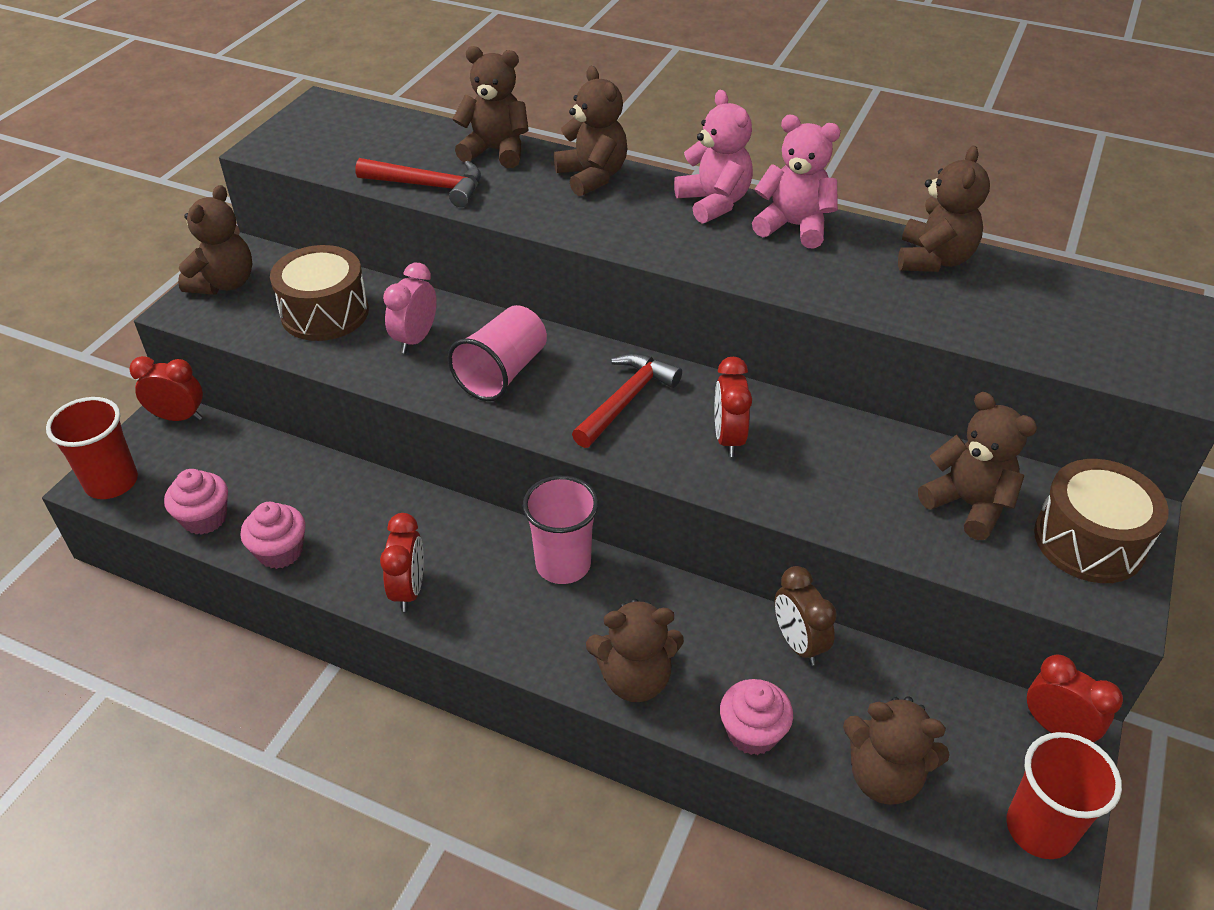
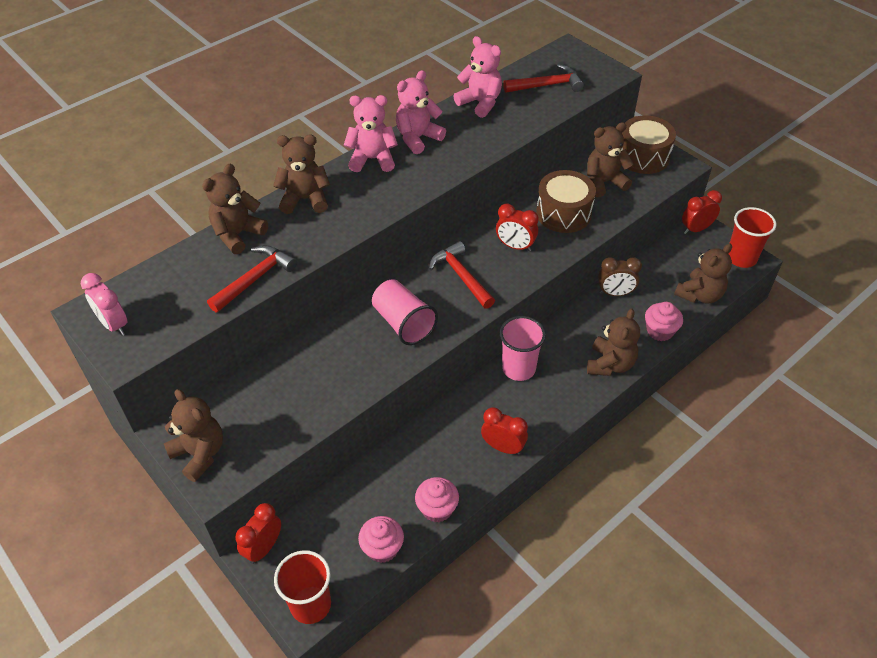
camera: 65 degrees left, 5 degrees up
(325, 313) = (280, 399): brown drum -> brown drum (563, 213)
(415, 339) = (342, 357): pink clock -> pink clock (114, 325)
(934, 259) = (480, 103): brown teddy bear -> pink teddy bear
(1055, 315) = (547, 85): none -> red hammer

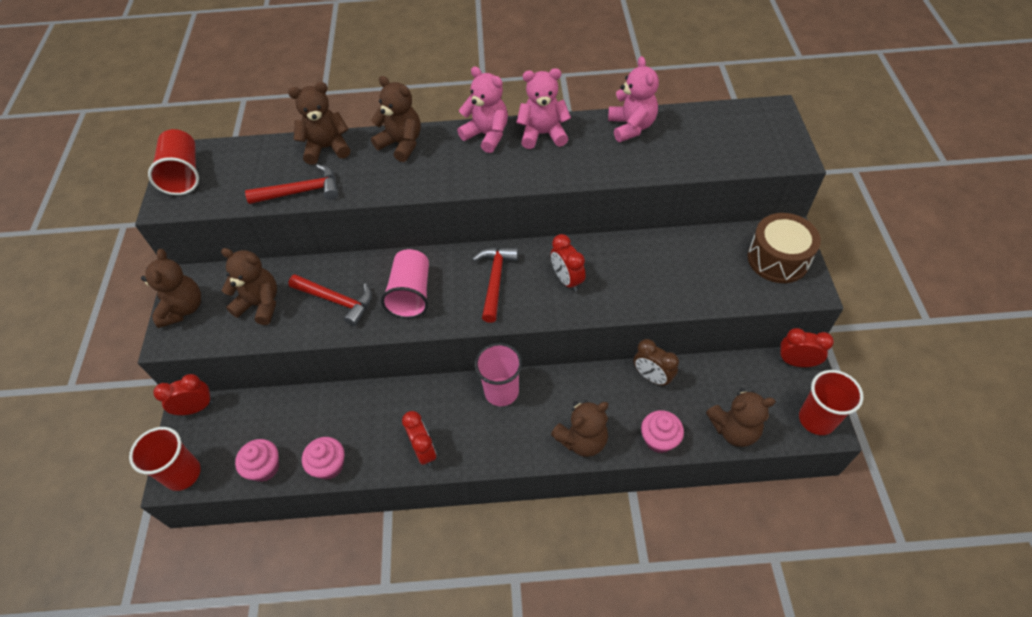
camera: 40 degrees right, 5 degrees up
(114, 325) = (183, 175): pink clock -> red cup
(547, 85) = (712, 138): red hammer -> red hammer (336, 300)
(563, 213) = (641, 273): brown drum -> none
(604, 182) = (711, 264): brown teddy bear -> brown teddy bear (260, 304)

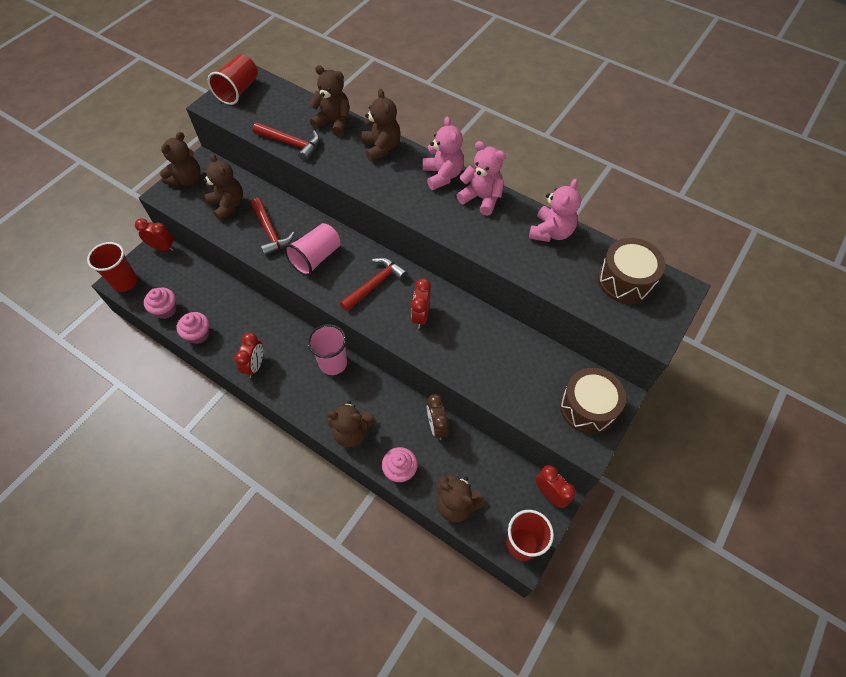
camera: 35 degrees right, 5 degrees up
(728, 129) = (625, 280): none -> brown drum

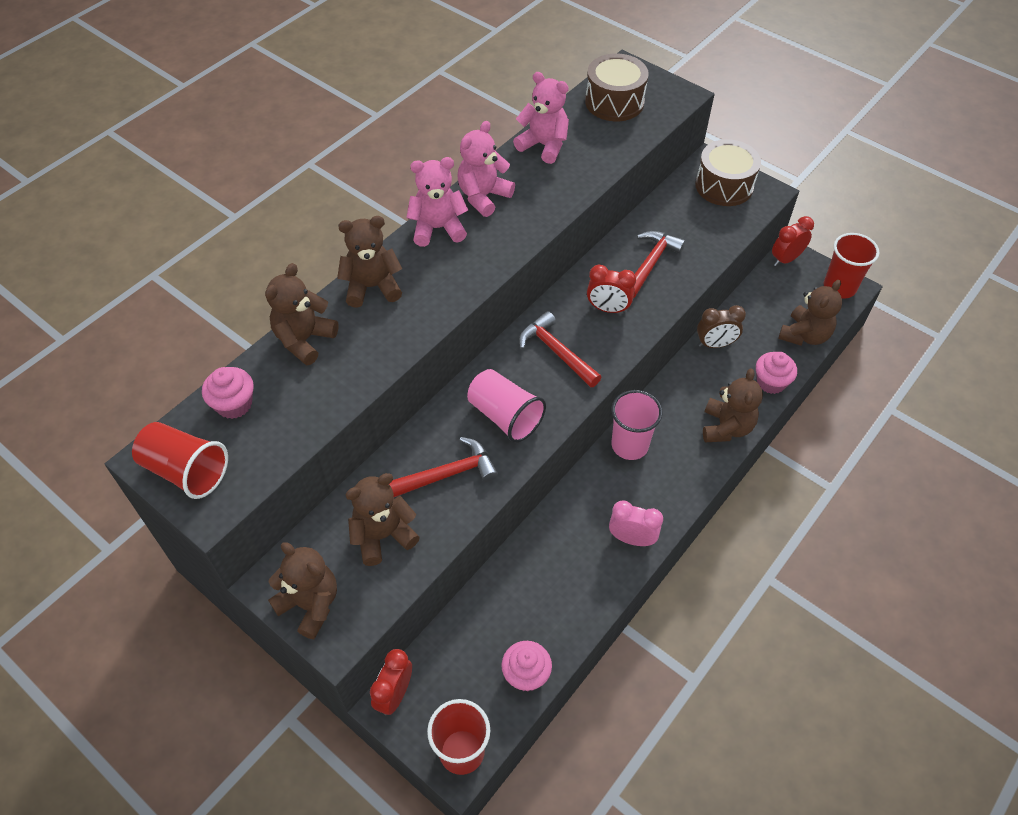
camera: 85 degrees left, 5 degrees down
(198, 334) = (575, 620): pink cupcake -> pink cupcake (234, 404)
(255, 366) = (631, 539): red clock -> pink clock
(291, 143) = (338, 393): red hammer -> red hammer (650, 264)

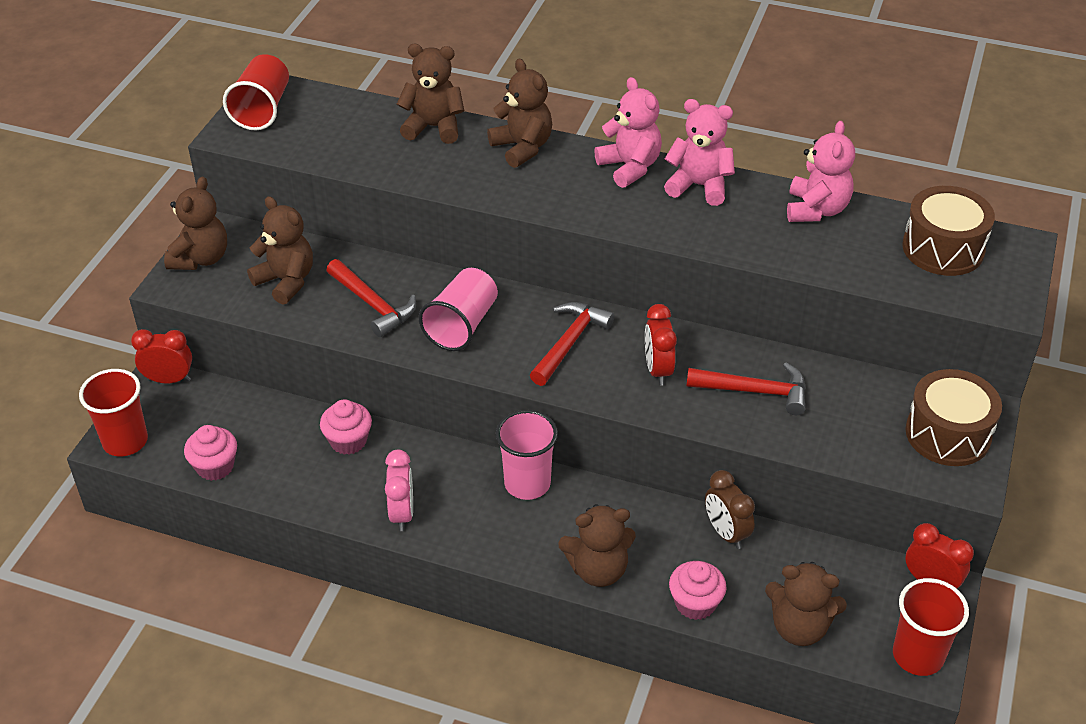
camera: 70 degrees right, 10 degrees down
(234, 404) = (341, 112): pink cupcake -> pink cupcake (348, 441)

